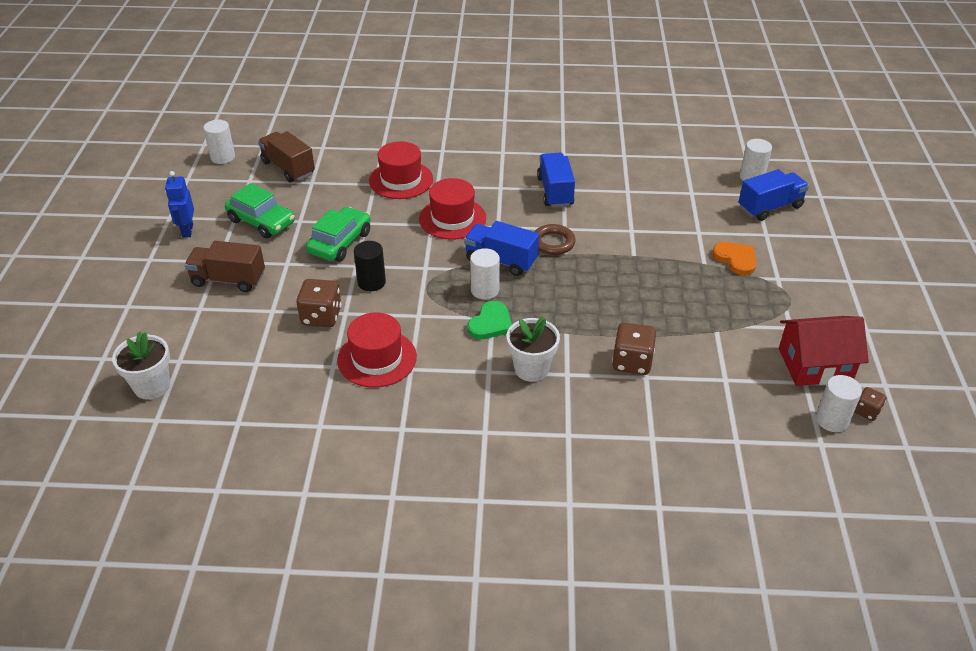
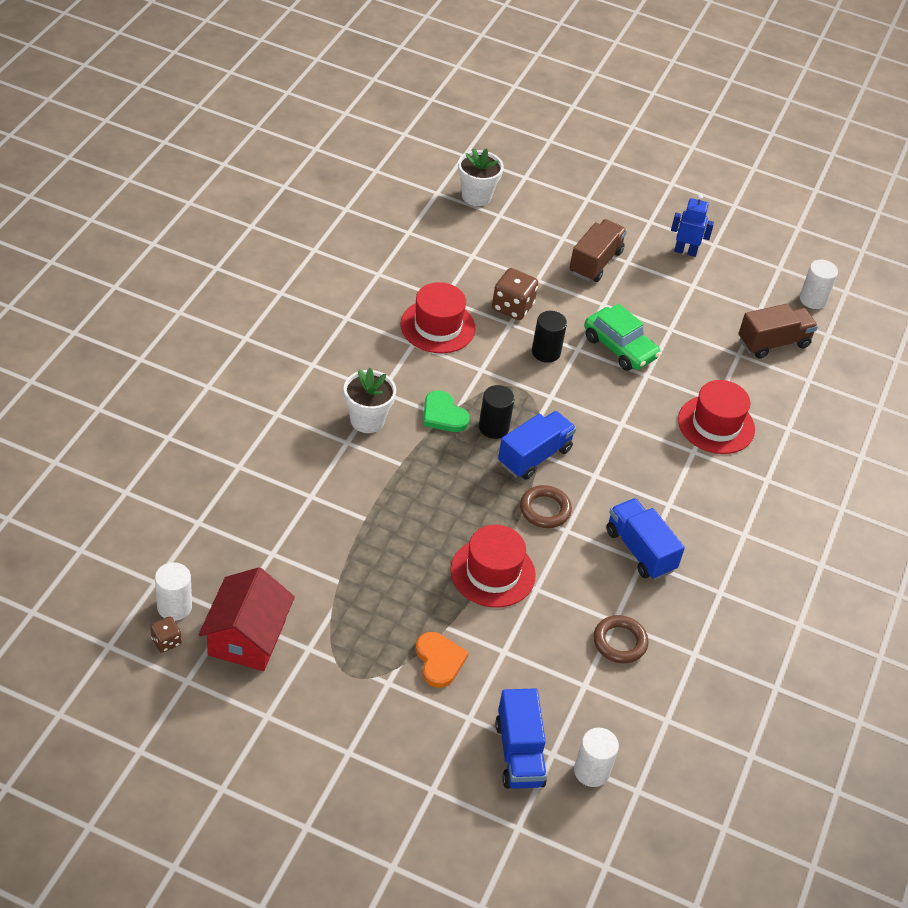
camera: 105 degrees right, 5 degrees up
(261, 221) = (680, 302): green car -> none
(452, 218) = (625, 443): red hat -> red hat (492, 572)
(485, 290) = (493, 427): white cylinder -> black cylinder
(555, 191) = (640, 550): blue truck -> blue truck turned 135 degrees counterclockwise
(632, 362) = (334, 494): brown dice -> none
(643, 185) = (619, 642): none -> brown ring
(736, 259) = (439, 661): orange heart -> orange heart turned 90 degrees counterclockwise

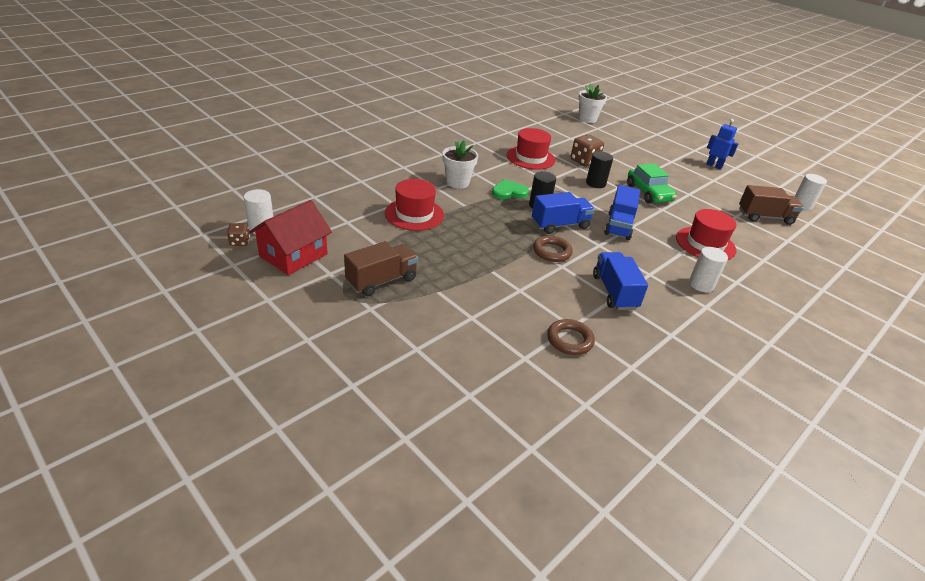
camera: 25 degrees right, 10 degrees down
(439, 661) = (418, 308): orange heart -> none
(443, 415) = (509, 192): green heart -> green heart turned 90 degrees clockwise
(492, 572) = (492, 272): red hat -> red hat (414, 214)
(519, 753) = (441, 385): blue truck -> blue truck (618, 226)
(591, 771) = (497, 419): white cylinder -> white cylinder (701, 284)
(595, 262) = (649, 157): brown truck -> brown truck (381, 281)

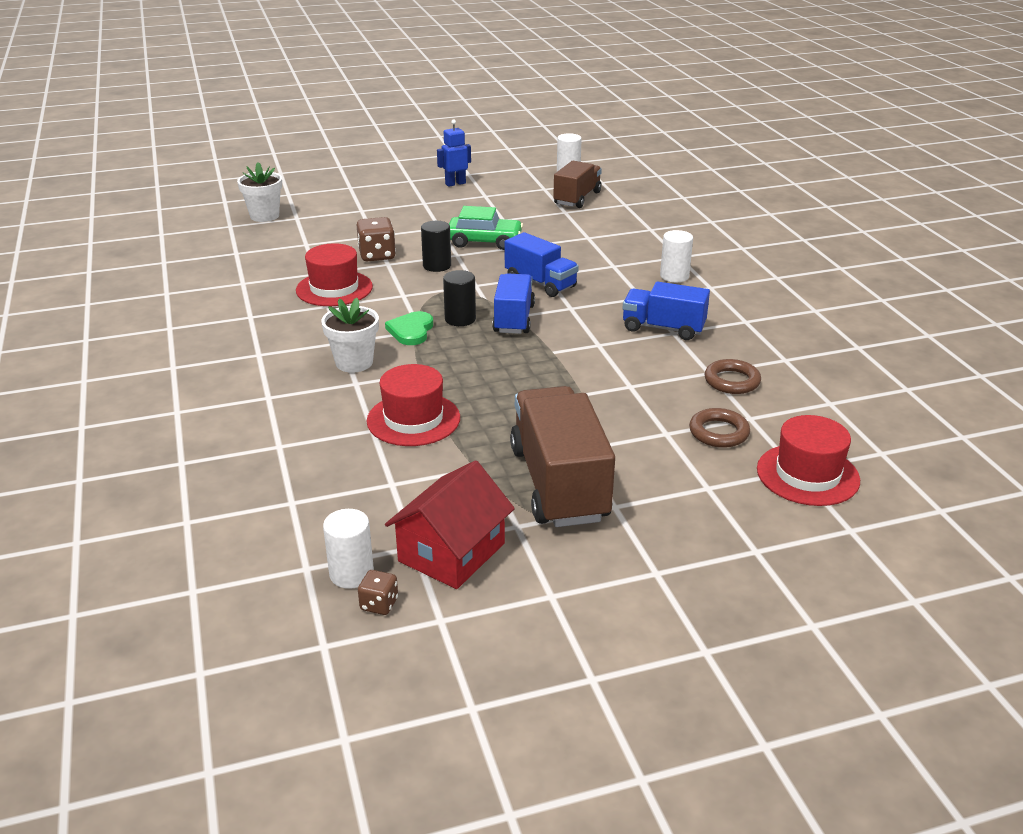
camera: 60 degrees left, 5 degrees down
(293, 255) = (451, 552): red house -> red house turned 60 degrees clockwise
(381, 281) = (559, 484): brown truck -> brown truck, size x1.62
(552, 252) = (566, 342): brown ring -> brown ring (718, 432)
(705, 244) = (606, 247): red hat -> red hat (807, 475)

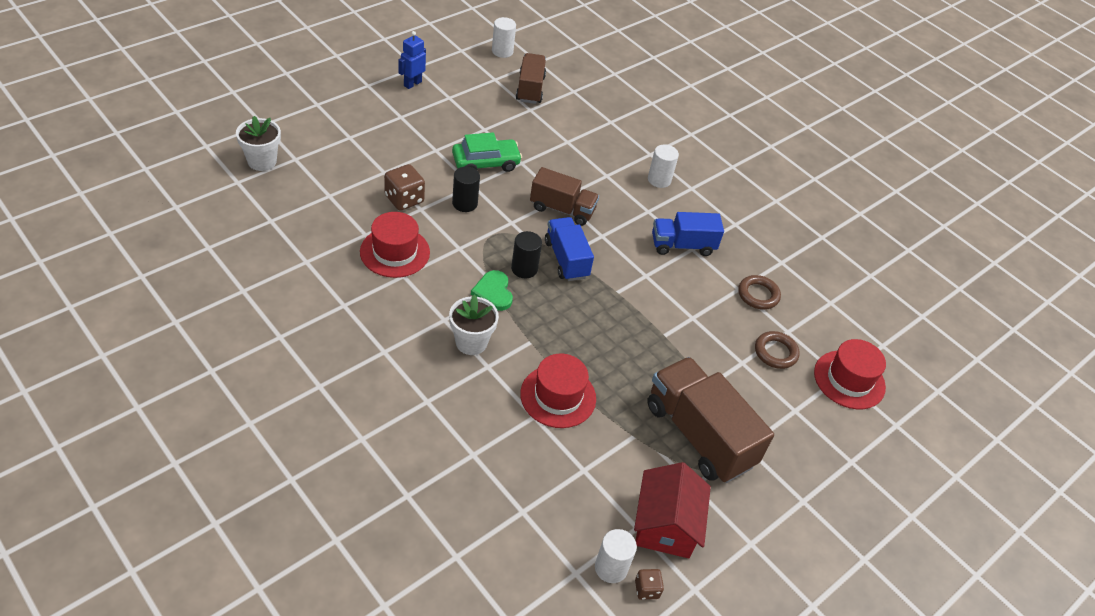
camera: 30 degrees left, 15 degrees up
(540, 283) = (562, 209): blue truck -> brown truck

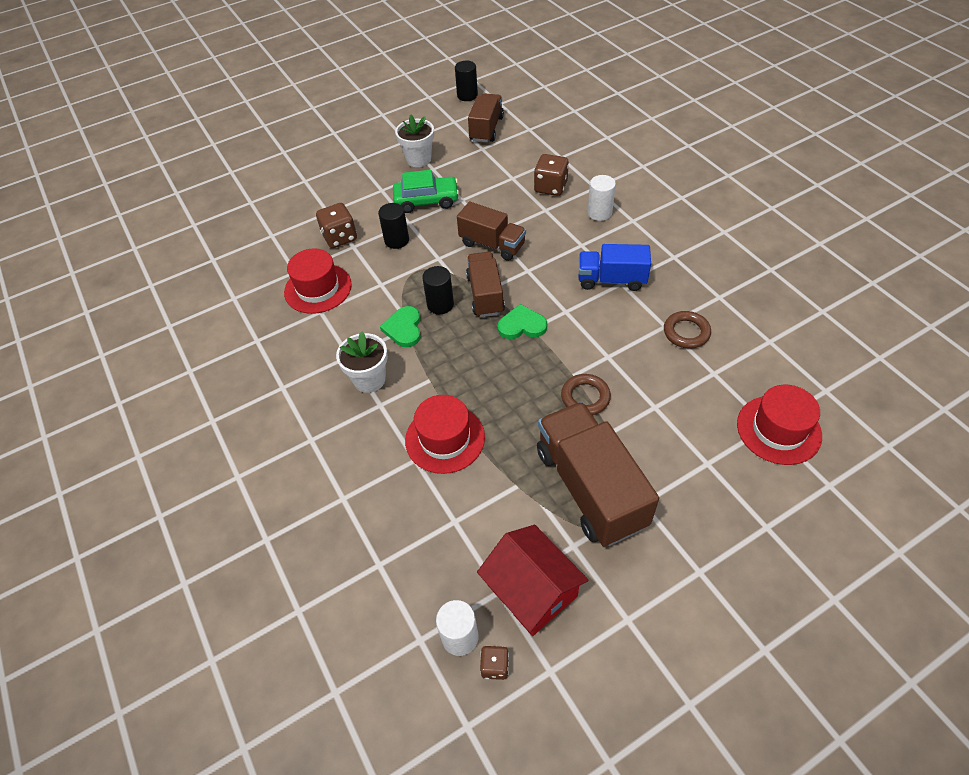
camera: 20 degrees right, 5 degrees up
(262, 161) = (220, 205): white flower pot -> white flower pot (418, 159)
(412, 84) = (375, 129): blue robot -> none
(502, 51) = (467, 95): white cylinder -> black cylinder
(566, 259) = (485, 295): blue truck -> brown truck
(607, 152) = (550, 187): none -> brown dice
(607, 289) = (522, 325): none -> green heart
(665, 525) = (532, 590): red house -> red house turned 60 degrees counterclockwise
(775, 352) = (695, 396): brown ring -> brown ring (585, 397)

